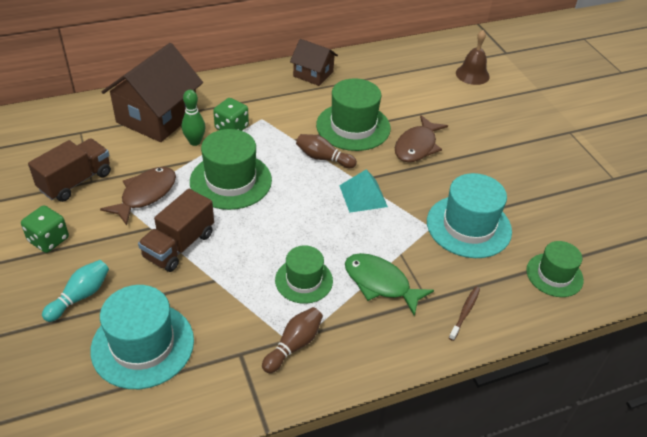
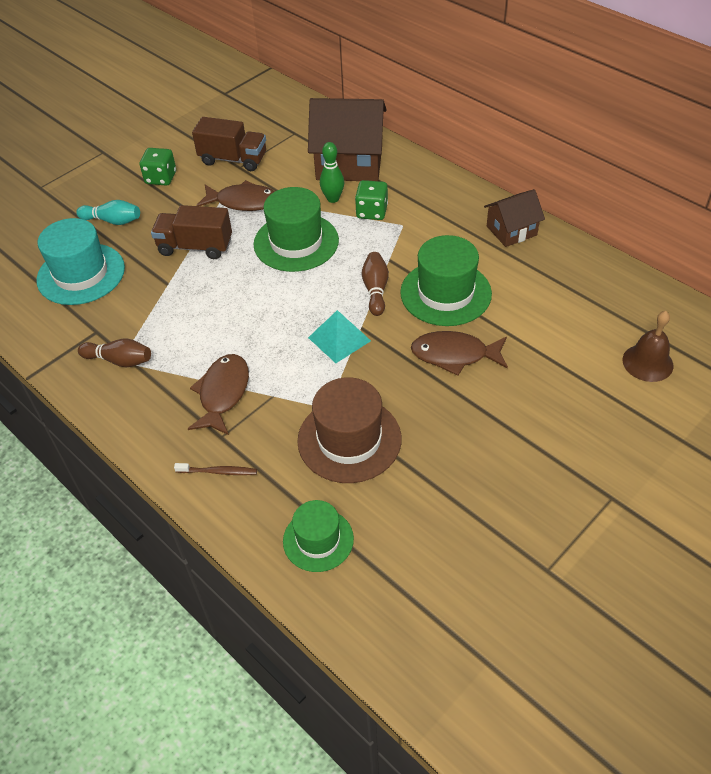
camera: 70 degrees right, 5 degrees up
(304, 280) = (197, 339): green hat -> none
(313, 74) = (511, 230): brown house -> brown house turned 60 degrees clockwise
(380, 283) = (223, 393): green fish -> brown fish
(468, 226) = (349, 439): turquoise hat -> brown hat

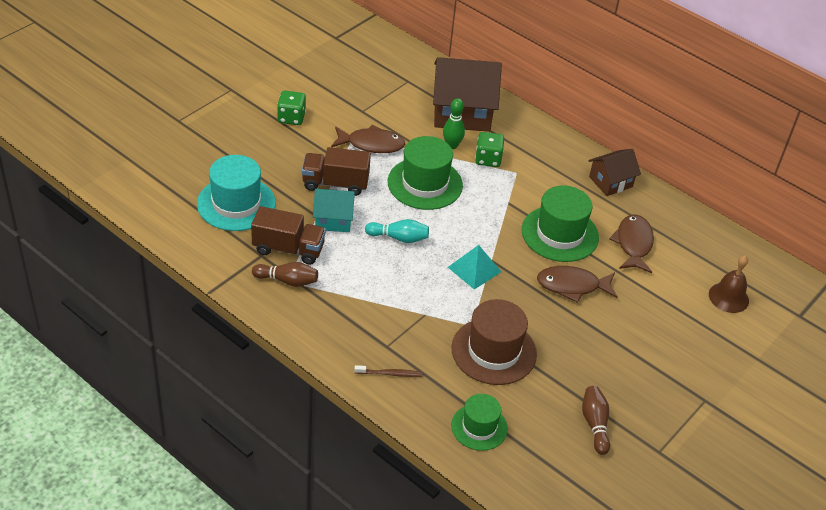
camera: 10 degrees left, 5 degrees down
(113, 221) = (255, 156): turquoise bowling pin -> turquoise bowling pin (399, 238)
(185, 287) = (333, 219): none -> turquoise house
(223, 393) = (382, 311): brown fish -> brown fish (633, 244)
(233, 159) = (355, 103): brown truck -> brown truck (288, 249)
(375, 290) = (500, 229): brown bowling pin -> brown bowling pin (595, 424)

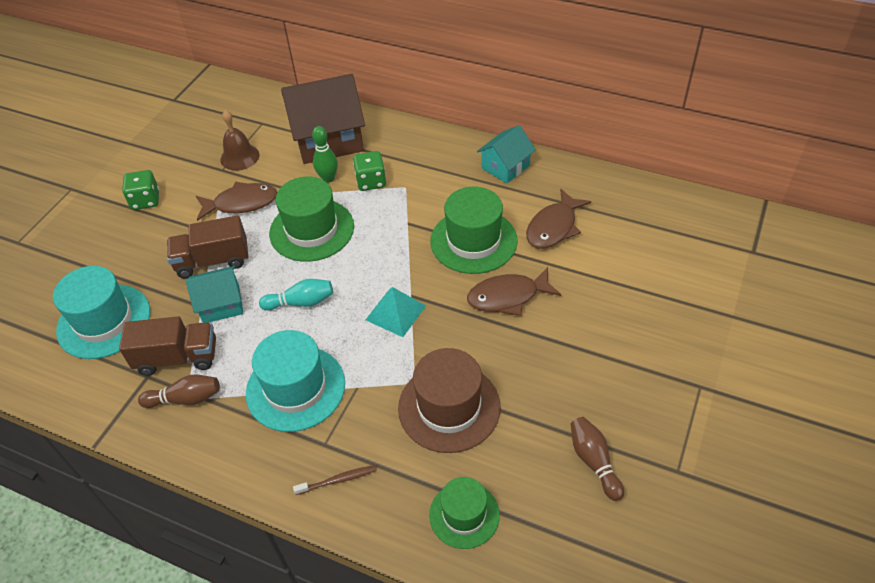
camera: 10 degrees left, 5 degrees up
(376, 300) = (295, 388): none -> turquoise hat
(610, 182) = (505, 167): brown house -> turquoise house
(633, 244) = (553, 227): brown fish -> brown fish turned 135 degrees counterclockwise
(728, 297) = (674, 255): brown bell -> brown bell (239, 157)

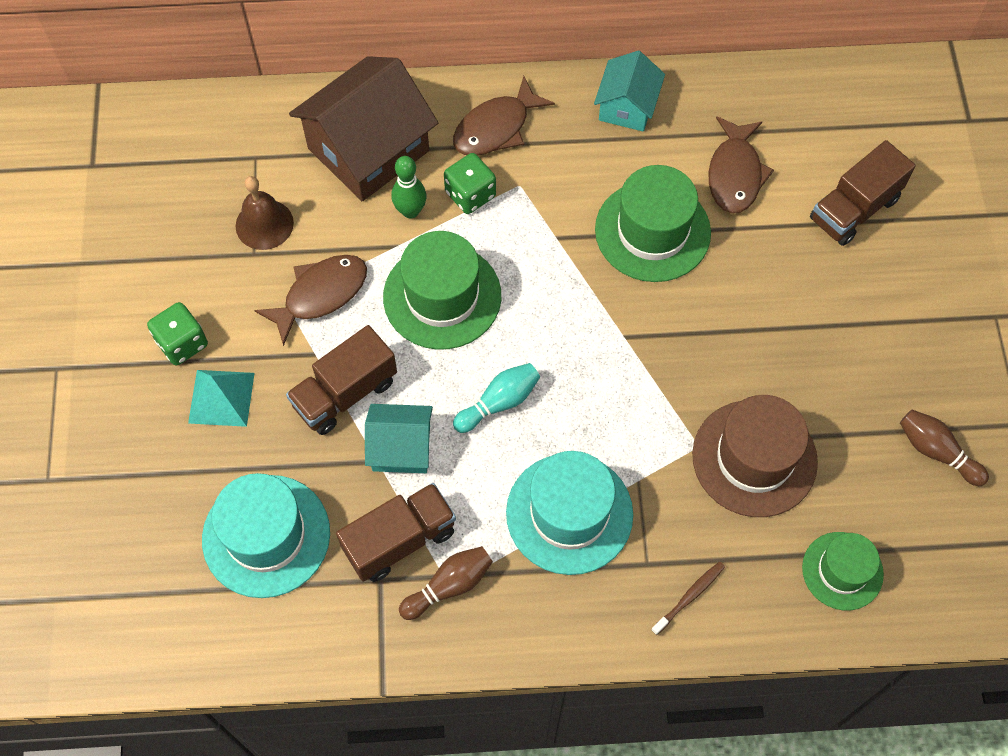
camera: 30 degrees left, 15 degrees up
(221, 304) = (401, 448): turquoise house -> turquoise house turned 45 degrees clockwise
(395, 312) = (621, 367): turquoise pyramid -> turquoise pyramid (221, 397)
(508, 297) = (737, 292): brown fish -> brown fish (496, 128)
(628, 277) = (854, 209): none -> brown truck

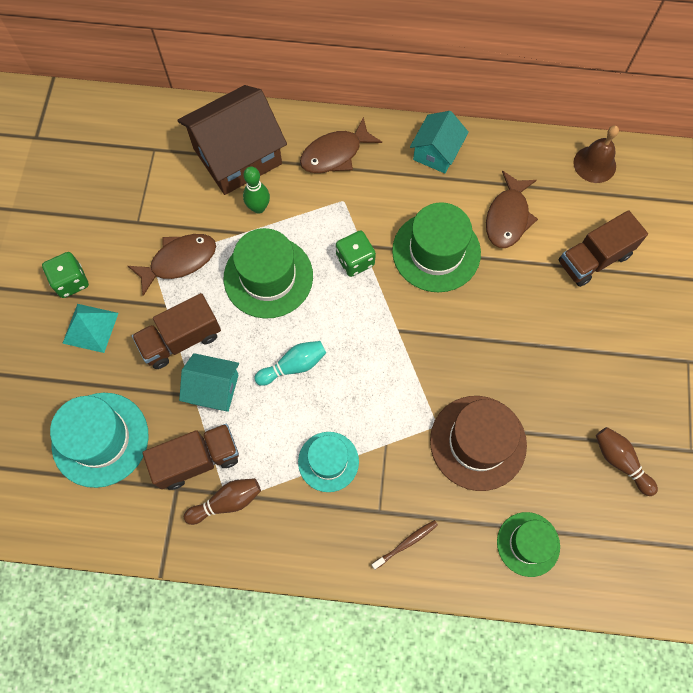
camera: 10 degrees right, 5 degrees up
(264, 224) = (149, 201): brown bell -> brown bell (594, 164)
(470, 194) = (305, 202): green dice -> green dice (355, 260)
(569, 513) = (328, 461): turquoise hat -> turquoise hat, size x0.63

